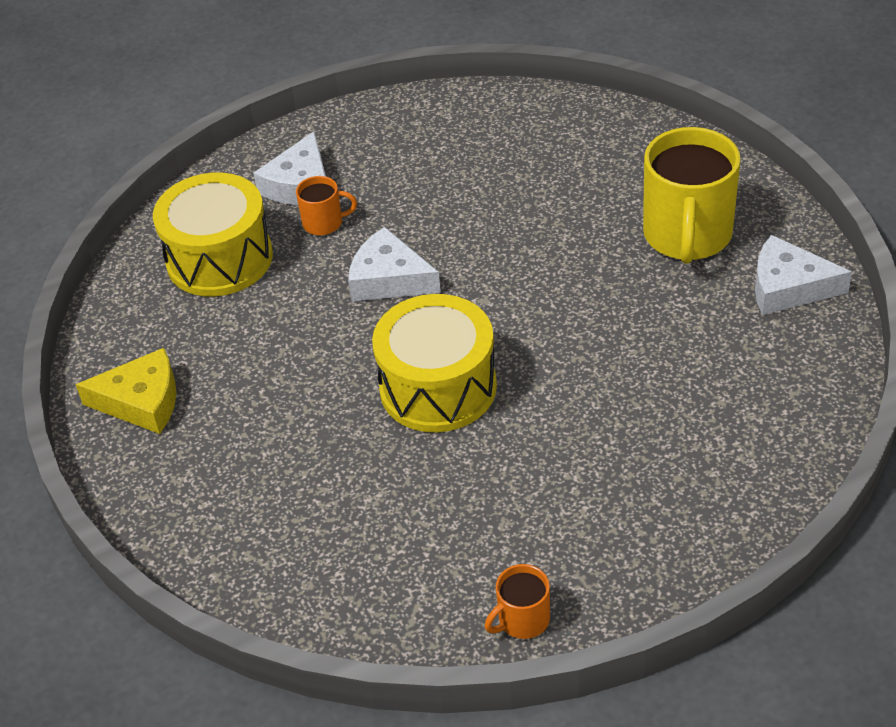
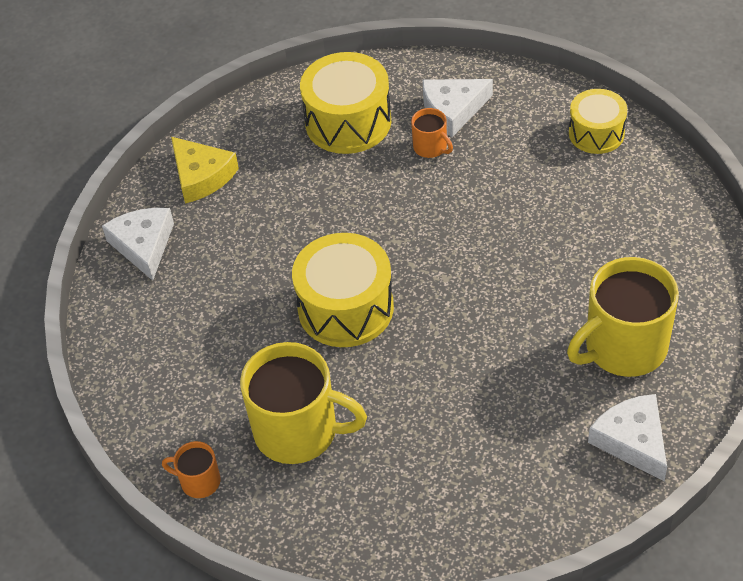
camera: 50 degrees right, 5 degrees up
(389, 279) = (414, 216): white cheese -> white cheese (143, 245)
(443, 118) = (596, 133): none -> yellow drum
(544, 505) = (298, 431): none -> yellow mug

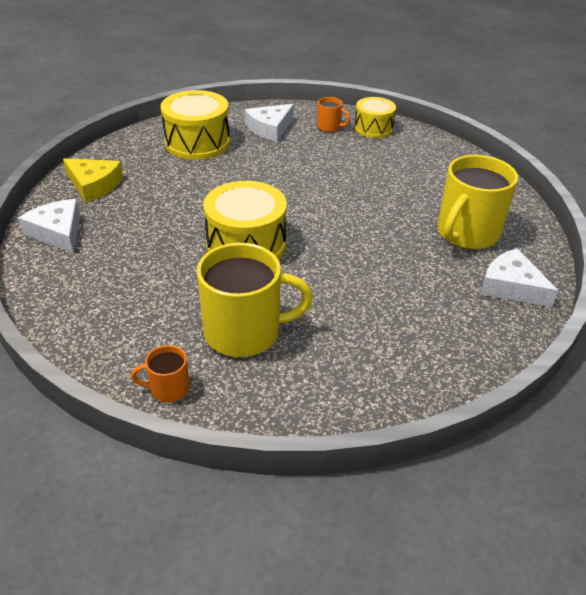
camera: 25 degrees left, 10 degrees down
(431, 147) = (264, 148): orange mug -> orange mug (329, 127)

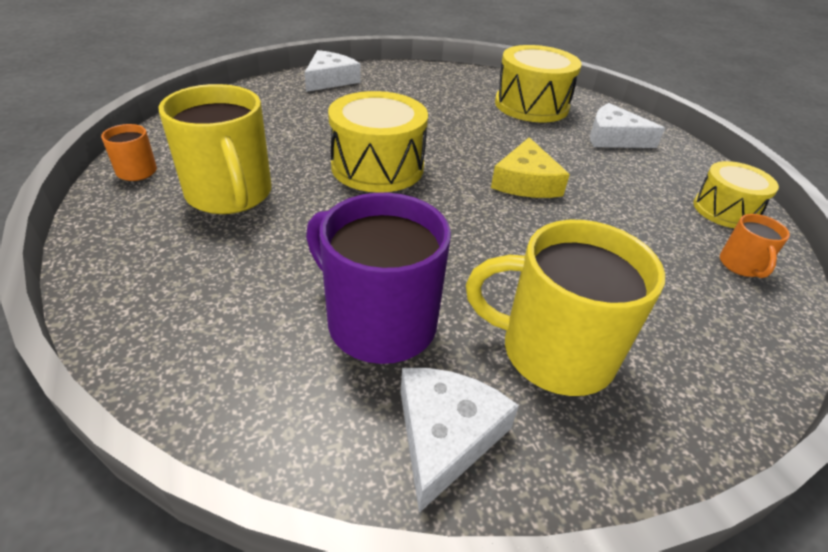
camera: 65 degrees right, 0 degrees up
(94, 185) = (409, 77): yellow cheese -> yellow cheese (526, 182)
(329, 127) = (675, 175): orange mug -> orange mug (741, 265)
(424, 288) = (379, 322): none -> purple mug

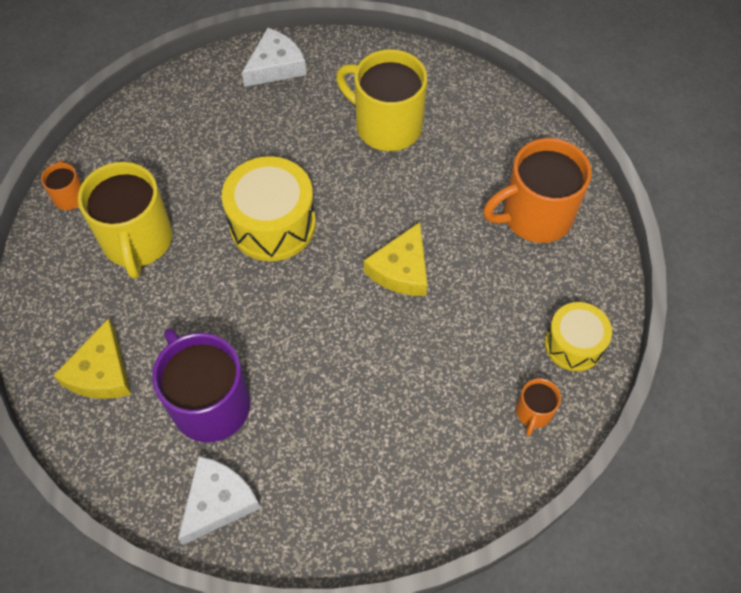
camera: 20 degrees right, 20 degrees up
(214, 316) = (101, 372): none -> yellow cheese
(531, 105) = (476, 144): yellow drum -> none
(553, 351) = (321, 458): yellow mug -> yellow mug (386, 125)
(614, 138) = (535, 216): white cheese -> orange mug

